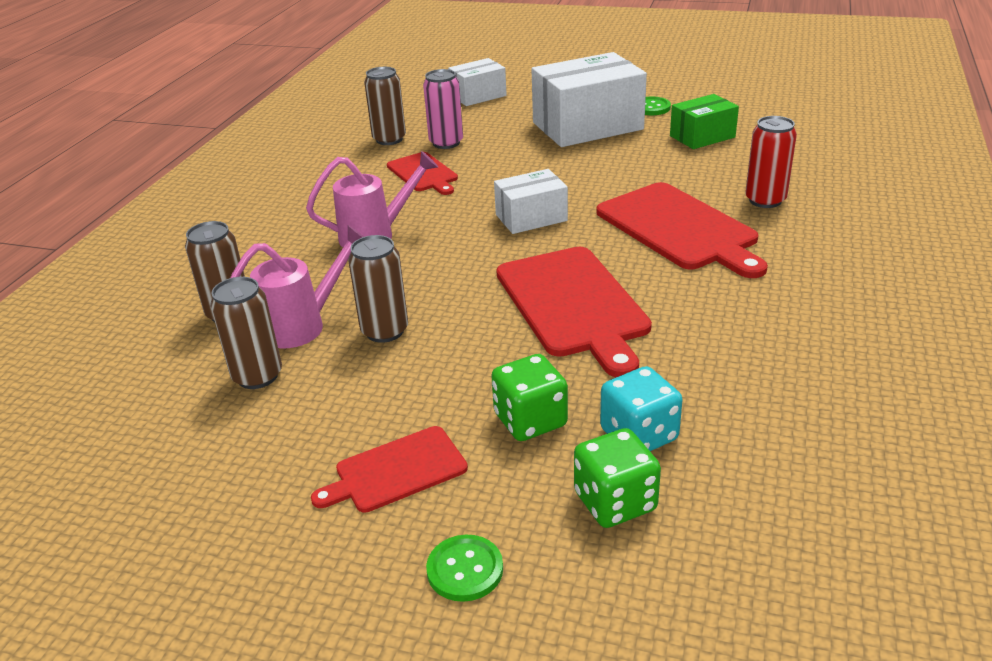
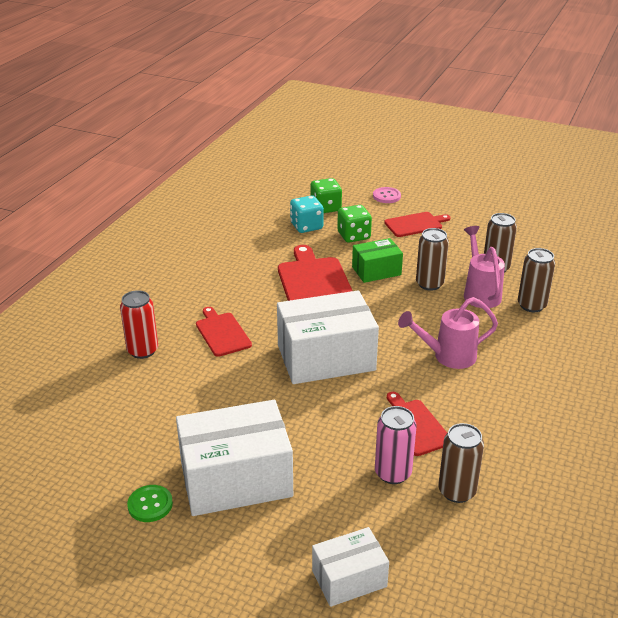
camera: 175 degrees left, 0 degrees up
(304, 325) = (480, 293): pink watering can -> pink watering can turned 105 degrees clockwise
(465, 570) = (386, 196): green button -> pink button
(531, 217) = (326, 358): white box -> white box, size x1.82
(679, 228) = (222, 333): red cutting board -> red cutting board, size x0.57
(702, 136) = (132, 439): green box -> green box (376, 271)

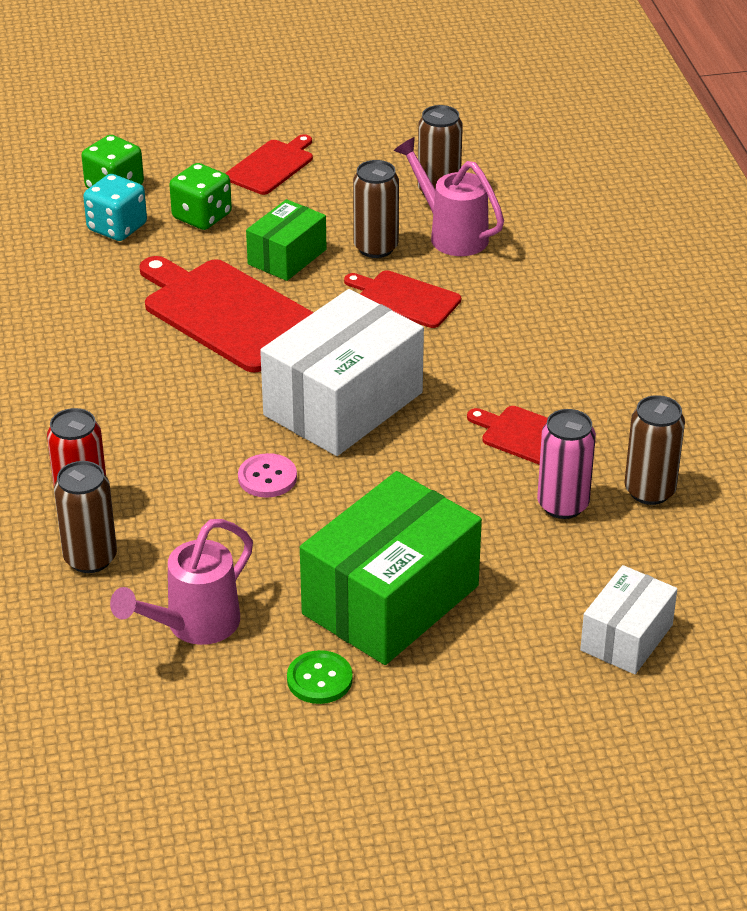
camera: 35 degrees left, 5 degrees up
(222, 333) = (168, 431): red cutting board -> red cutting board (405, 299)
(236, 479) = (391, 600): white box -> green box
(386, 196) = (186, 136): pink button -> pink button (267, 477)
(447, 356) = (491, 337): pink watering can -> pink watering can (193, 626)
(531, 305) = (529, 226): brown can -> brown can (90, 558)

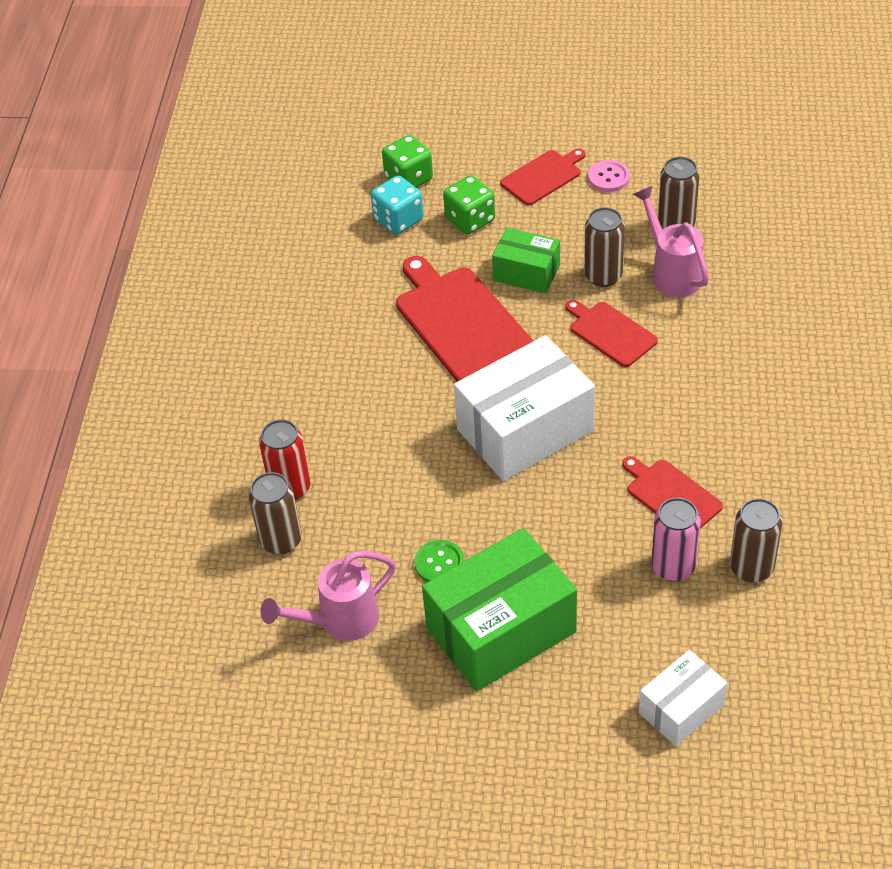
camera: 20 degrees right, 10 degrees up
(267, 477) = (441, 491): pink button -> pink button (608, 177)
(287, 257) = (526, 273): green box -> green box turned 60 degrees clockwise
(319, 679) = (421, 693): green button -> green button (439, 563)

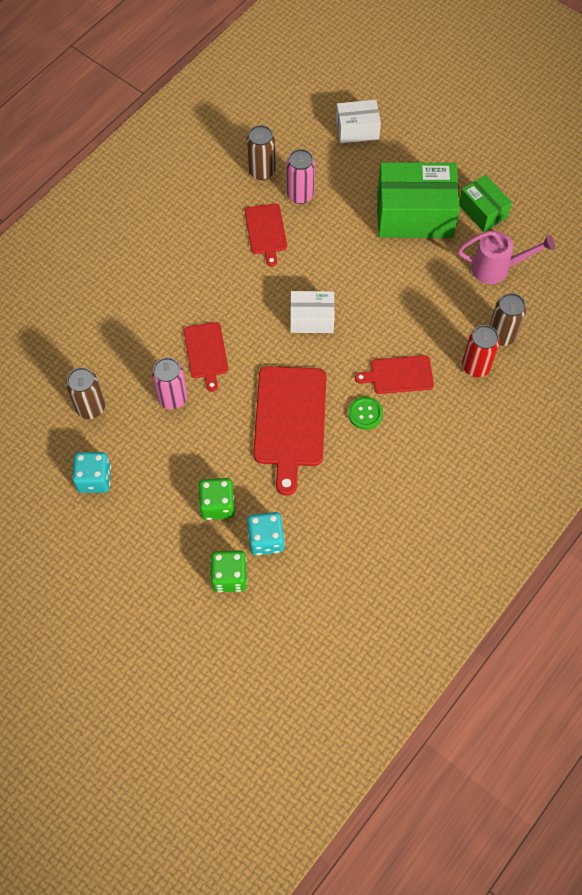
camera: 150 degrees left, 15 degrees up
(439, 563) = (421, 268): green button -> green button (365, 414)
(525, 430) = (311, 319): white box -> white box, size x0.55
(526, 273) = (218, 433): green box -> green box (482, 211)
(543, 176) = (136, 511): red cutting board -> red cutting board (399, 375)
(603, 276) = (172, 398): brown can -> pink can
(608, 177) = (94, 479): pink button -> turquoise dice
(671, 272) = (129, 372): pink watering can -> none

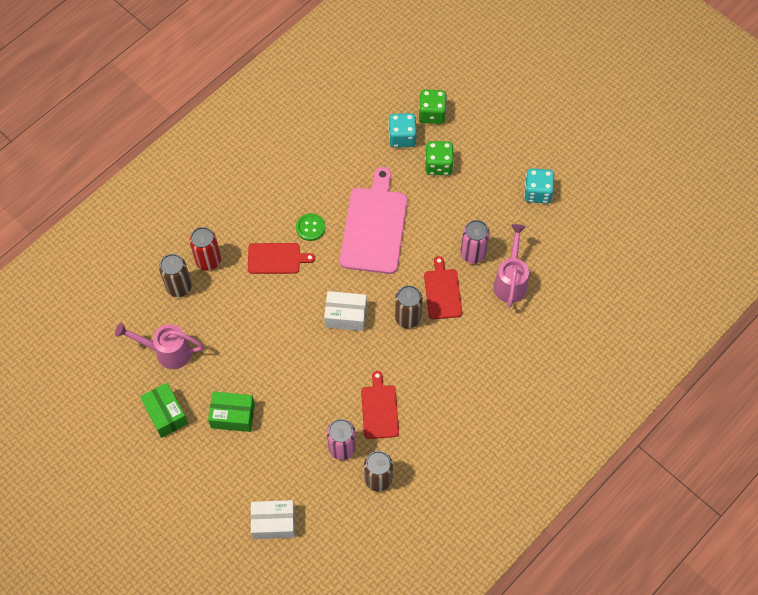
camera: 175 degrees left, 0 degrees up
(90, 407) = (543, 251): brown can -> brown can (407, 318)
(129, 370) = (510, 281): none -> pink watering can
(290, 421) = (374, 226): red cutting board -> pink cutting board
(414, 214) = (233, 416): green box -> green box, size x0.55

